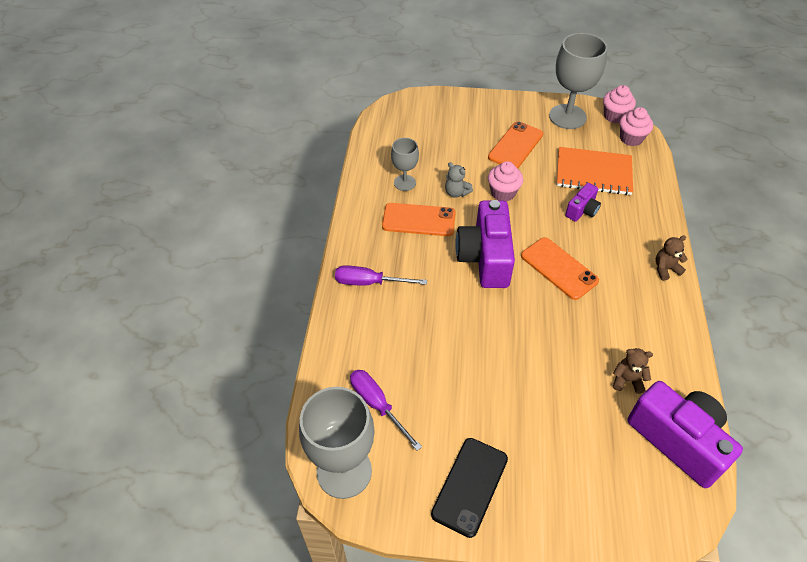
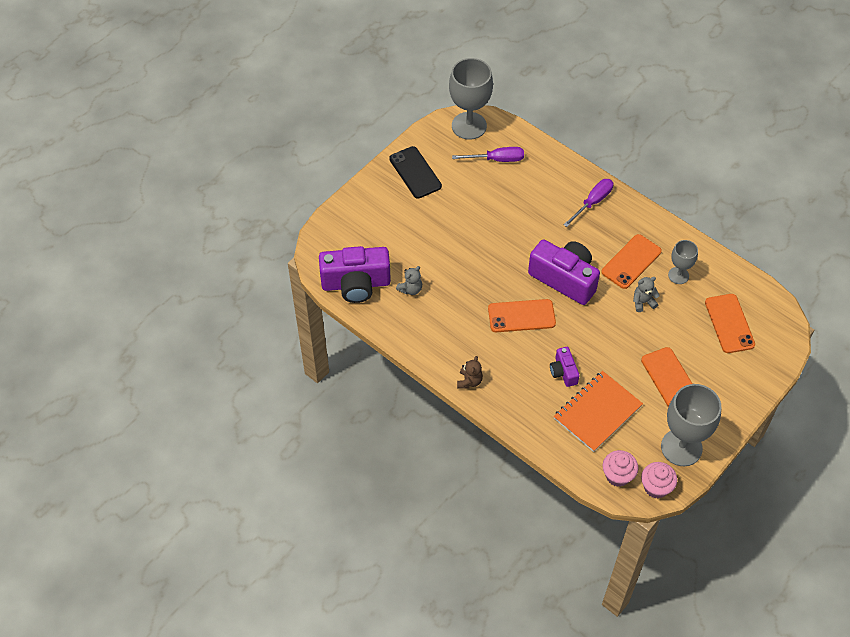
camera: 125 degrees right, 5 degrees up
(426, 134) = (729, 323): none -> orange phone
(503, 193) = (620, 332): pink cupcake -> none
(627, 380) = (410, 289): brown teddy bear -> grey teddy bear

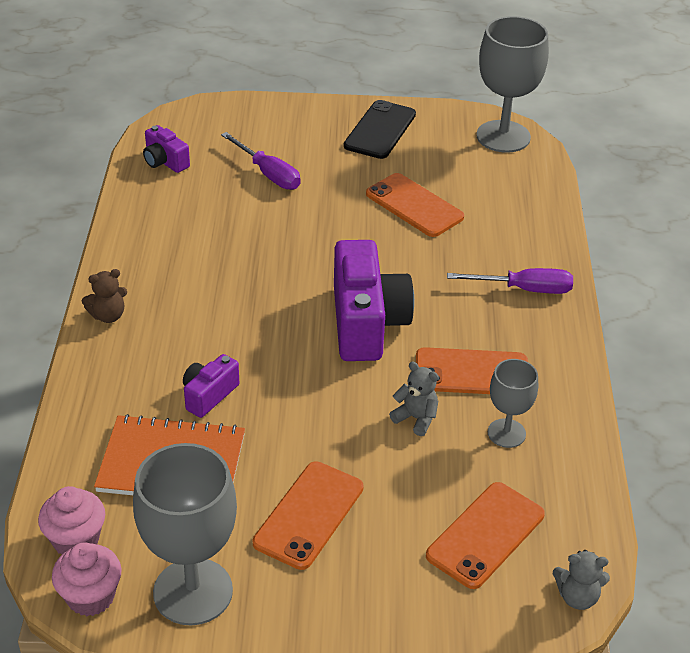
camera: 50 degrees right, 15 degrees down
(356, 284) = (165, 161): purple camera -> purple camera, size x0.50
(410, 289) = (202, 204): grey teddy bear -> grey teddy bear (577, 597)
(497, 159) = (482, 180): purple screwdriver -> purple screwdriver (268, 174)
(521, 316) = (261, 313): orange phone -> orange phone (414, 205)

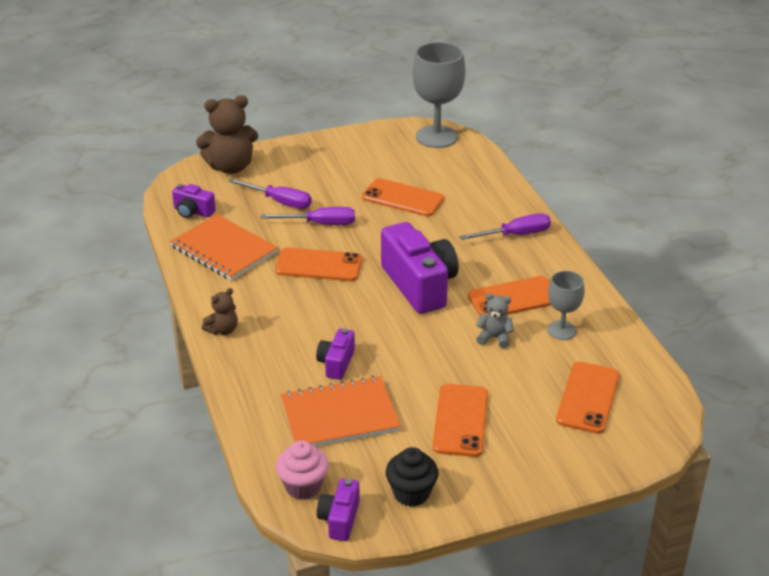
camera: 20 degrees left, 5 degrees down
(91, 597) = (339, 519): pink cupcake -> purple camera
(170, 217) = (223, 250): none -> orange notebook
(193, 591) = (411, 493): grey goblet -> black cupcake
(239, 117) = (230, 167): none -> brown teddy bear
(264, 265) = (319, 265): none -> orange phone
(298, 213) = (320, 224): none -> purple screwdriver
(380, 130) = (344, 152): black phone -> none
(577, 597) = (670, 417): grey teddy bear -> none

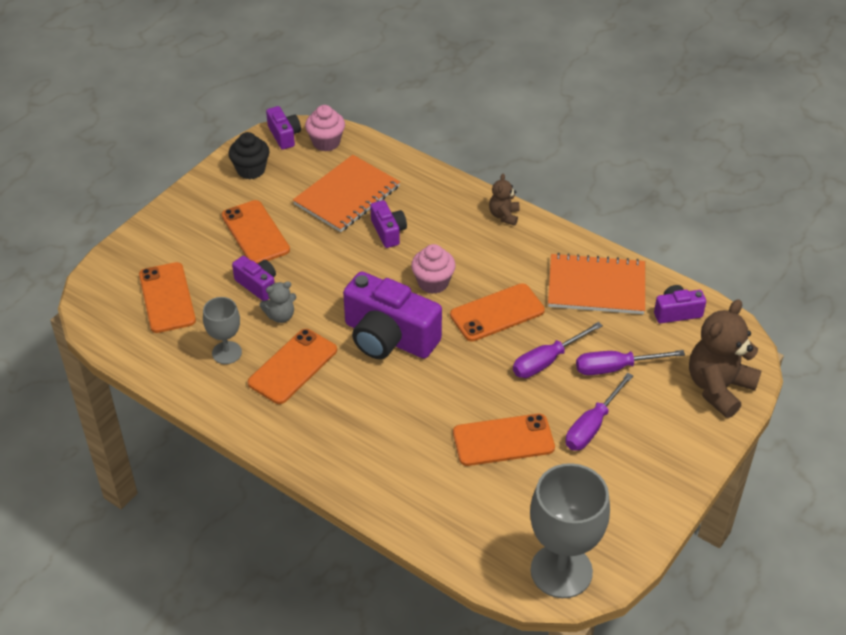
camera: 145 degrees right, 10 degrees up
(343, 306) = (433, 283): none -> pink cupcake
(495, 371) = (257, 285): none -> purple camera
(515, 235) = (346, 450): purple screwdriver -> purple screwdriver (592, 425)

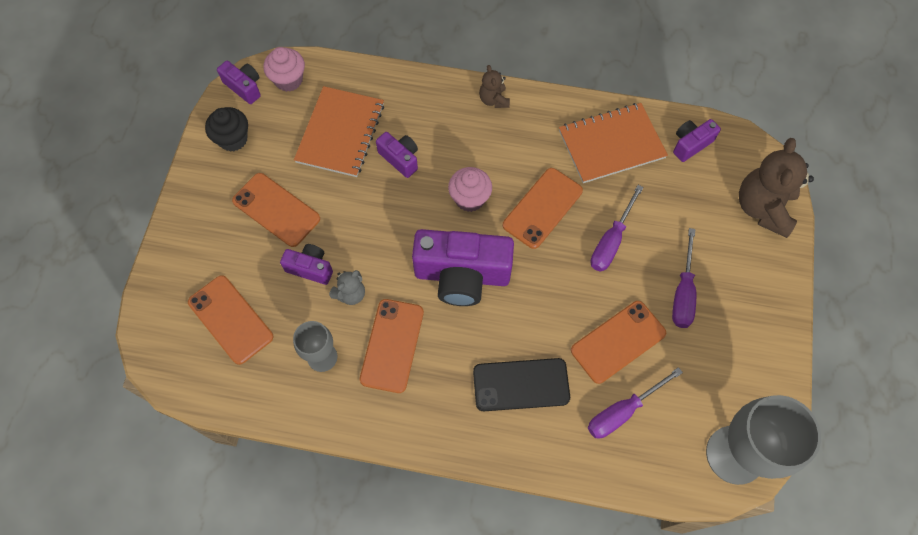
camera: 25 degrees left, 20 degrees up
(390, 439) = (521, 385): none -> black phone
(615, 368) = (671, 224): purple screwdriver -> purple screwdriver (622, 411)

